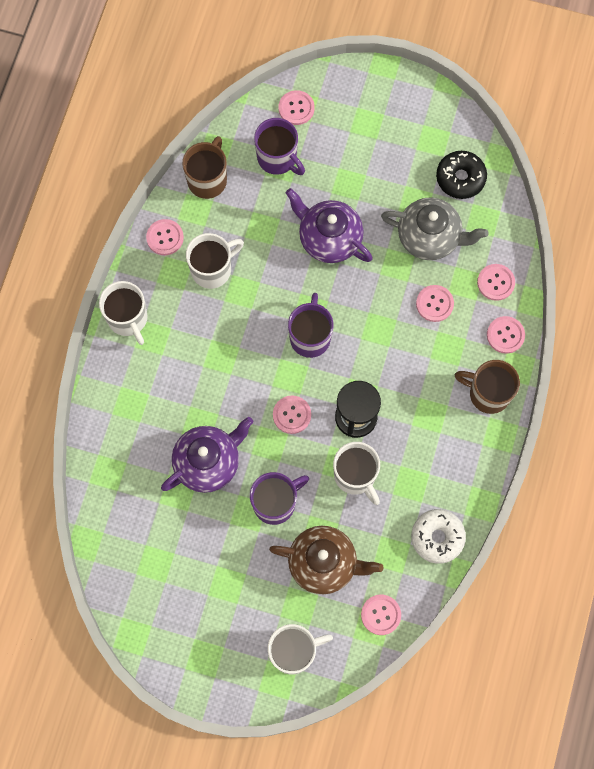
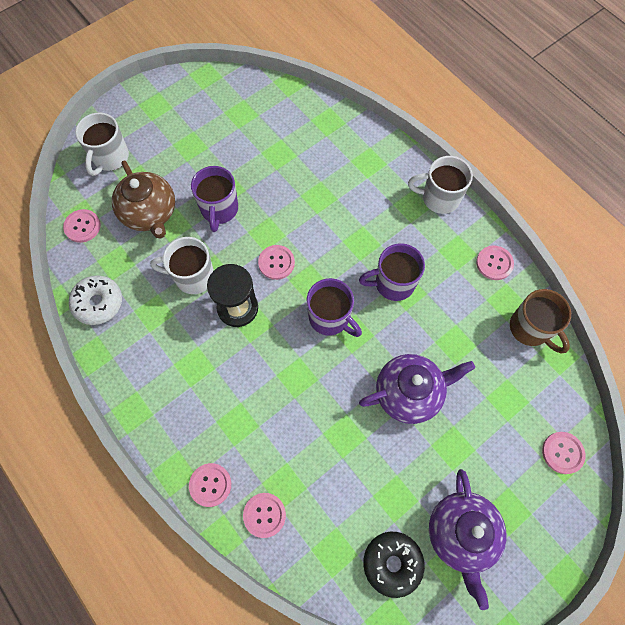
camera: 125 degrees right, 5 degrees down
(208, 462) = (285, 185): purple teapot -> purple teapot (461, 534)
(212, 269) = (442, 281): white mug -> none
(278, 158) = (517, 401): purple mug -> purple mug (393, 283)
(324, 563) = (150, 213): brown teapot -> brown teapot turned 75 degrees counterclockwise
(430, 237) = (350, 485): grey teapot -> none
(434, 304) = (285, 442): pink button -> none
(488, 393) = (173, 428): brown mug -> none

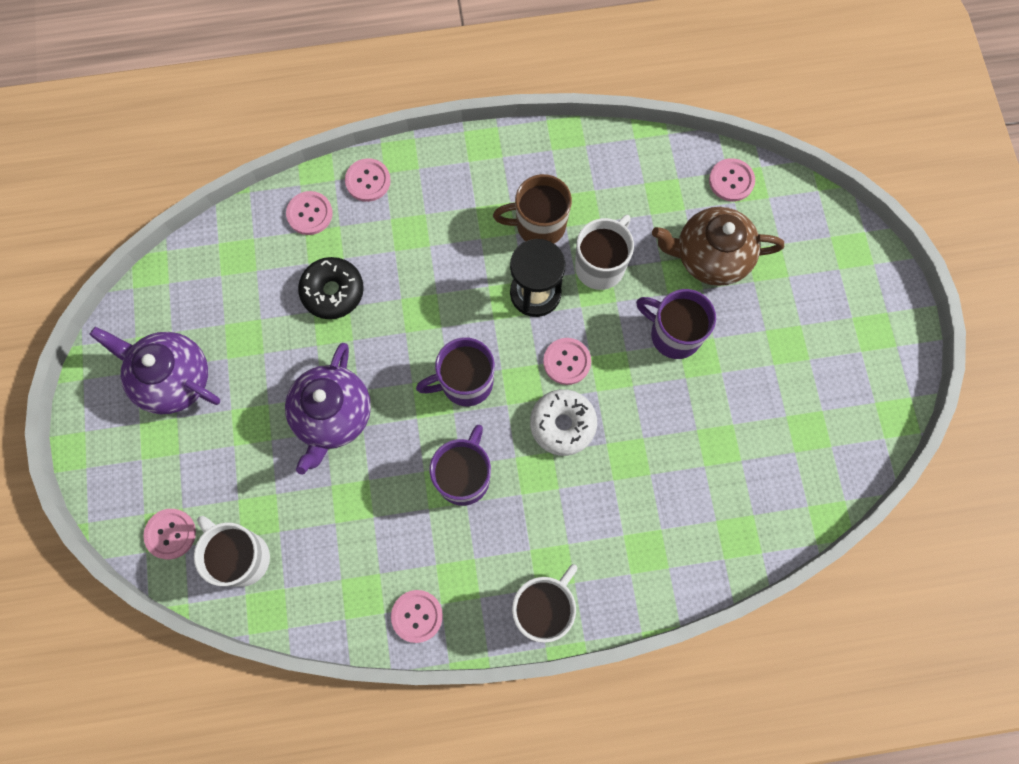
camera: 120 degrees right, 5 degrees up
(98, 303) = (623, 160): white donut -> white donut (562, 424)
(110, 158) = (816, 247): white mug -> white mug (242, 557)
(392, 563) = (193, 301): black donut -> black donut (333, 292)
(530, 328) = (315, 600): brown mug -> brown mug (539, 225)

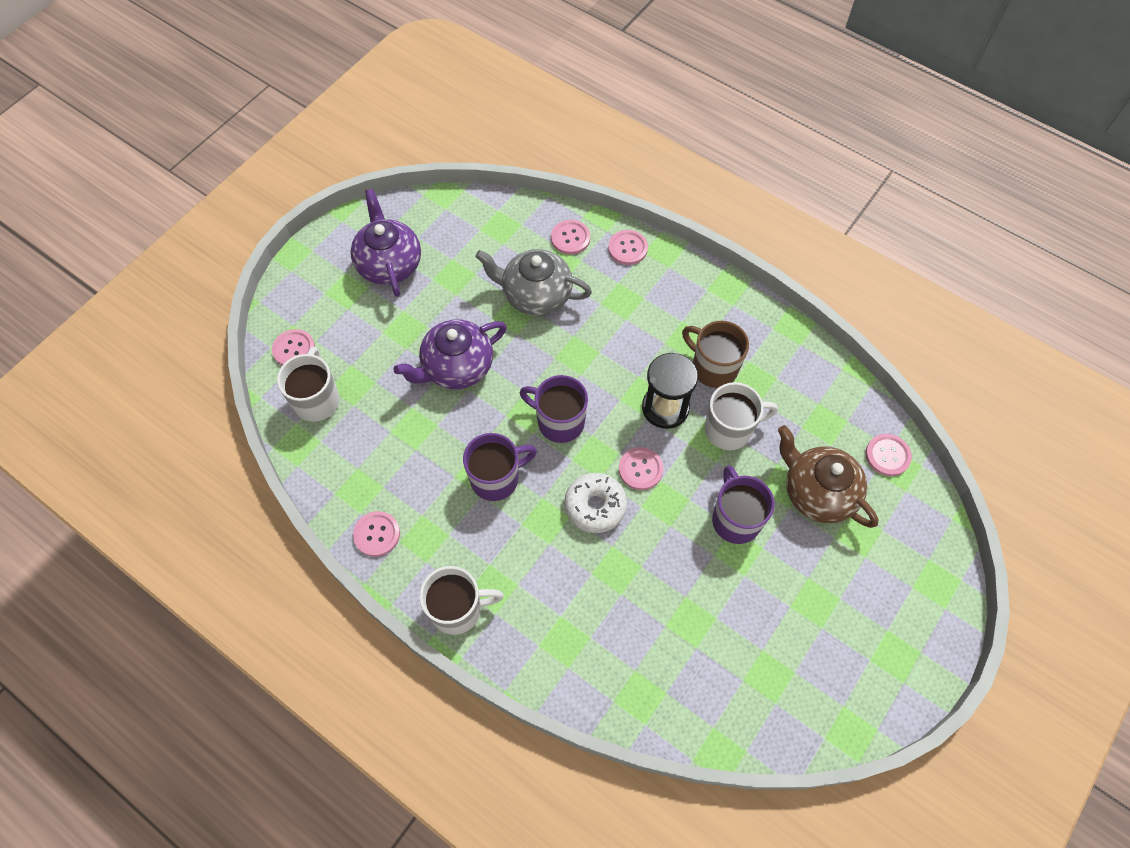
camera: 45 degrees right, 10 degrees down
(333, 292) = (535, 295): black donut -> grey teapot

